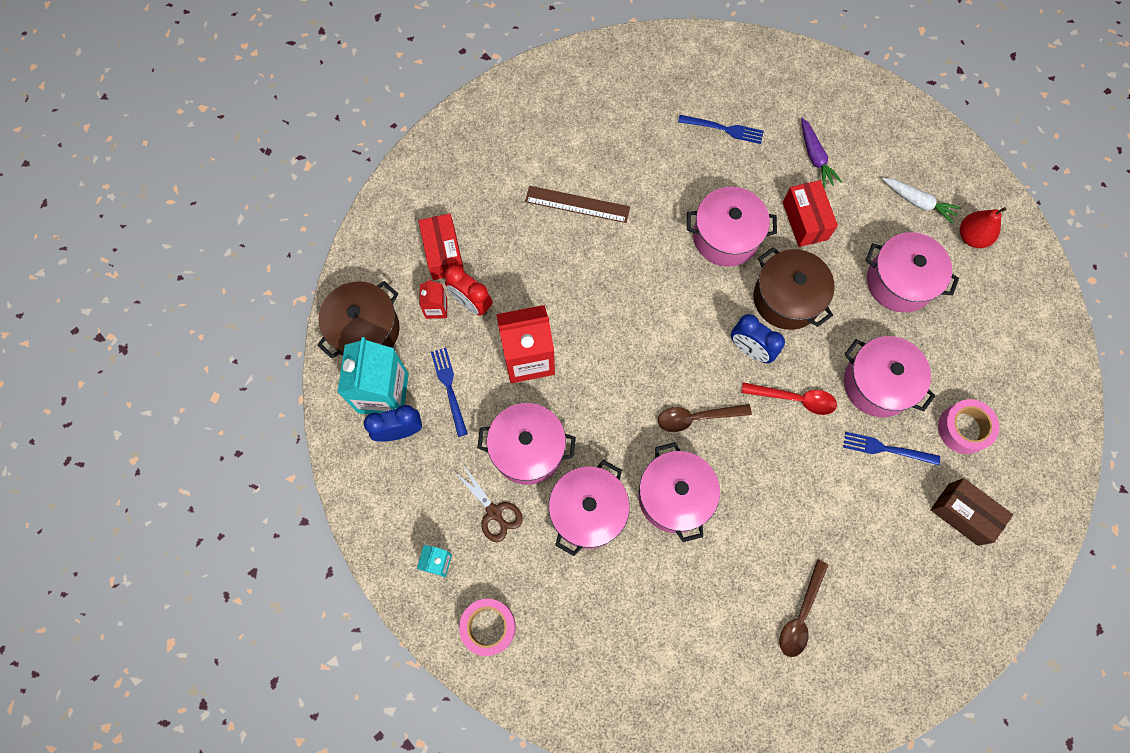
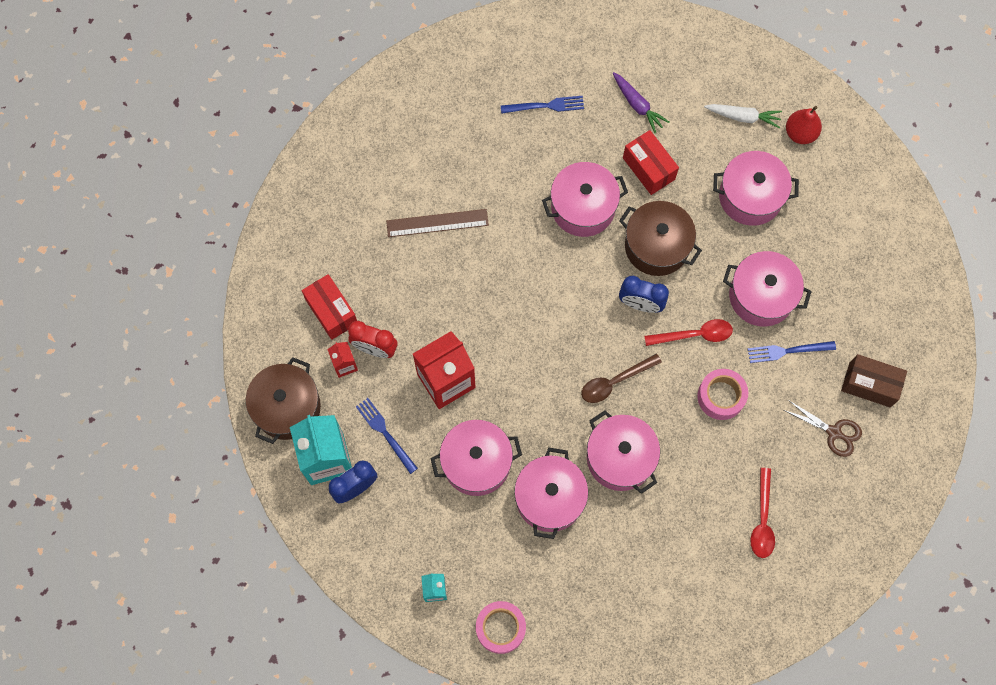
camera: 20 degrees left, 0 degrees up
(494, 512) = (468, 528): brown scissors -> brown scissors (834, 432)
(801, 615) = (762, 520): brown spoon -> red spoon
(963, 429) = (847, 310): pink tape -> pink tape (721, 396)

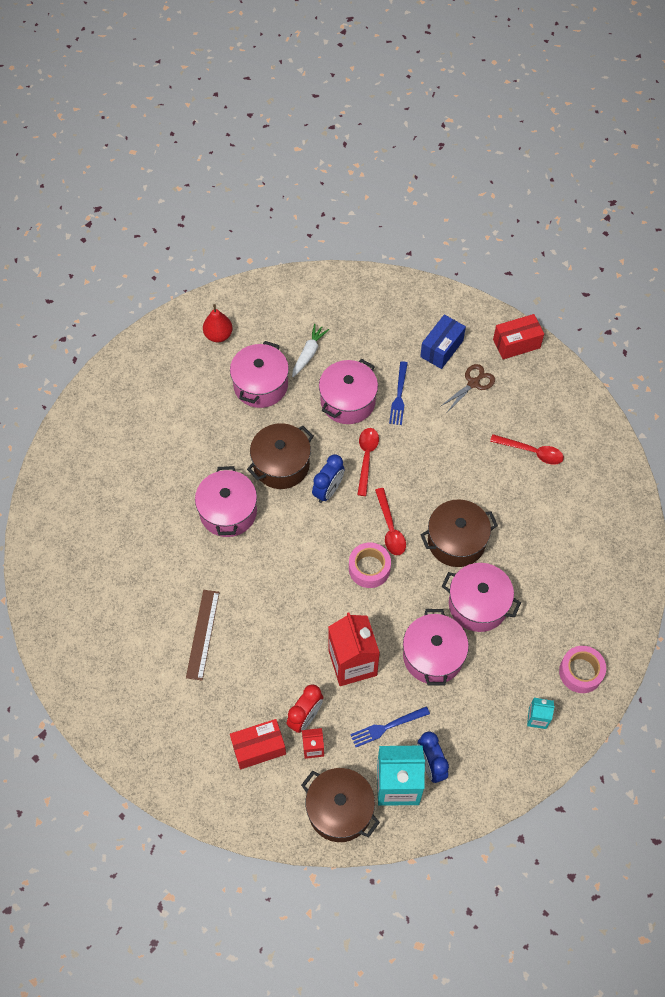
camera: 75 degrees left, 10 degrees down
(546, 106) = (123, 516): blue fork -> none
(614, 381) = (390, 528): brown spoon -> red spoon
(620, 458) = (456, 541): pink pot -> brown pot
(637, 105) = (150, 445): purple carrot -> none
(648, 168) = (210, 452): red box -> red box (516, 344)
(721, 396) = (424, 453): pink tape -> pink tape (369, 568)
(743, 117) = (189, 371): white carrot -> white carrot (309, 353)
(869, 385) = (441, 349): brown box -> blue box

